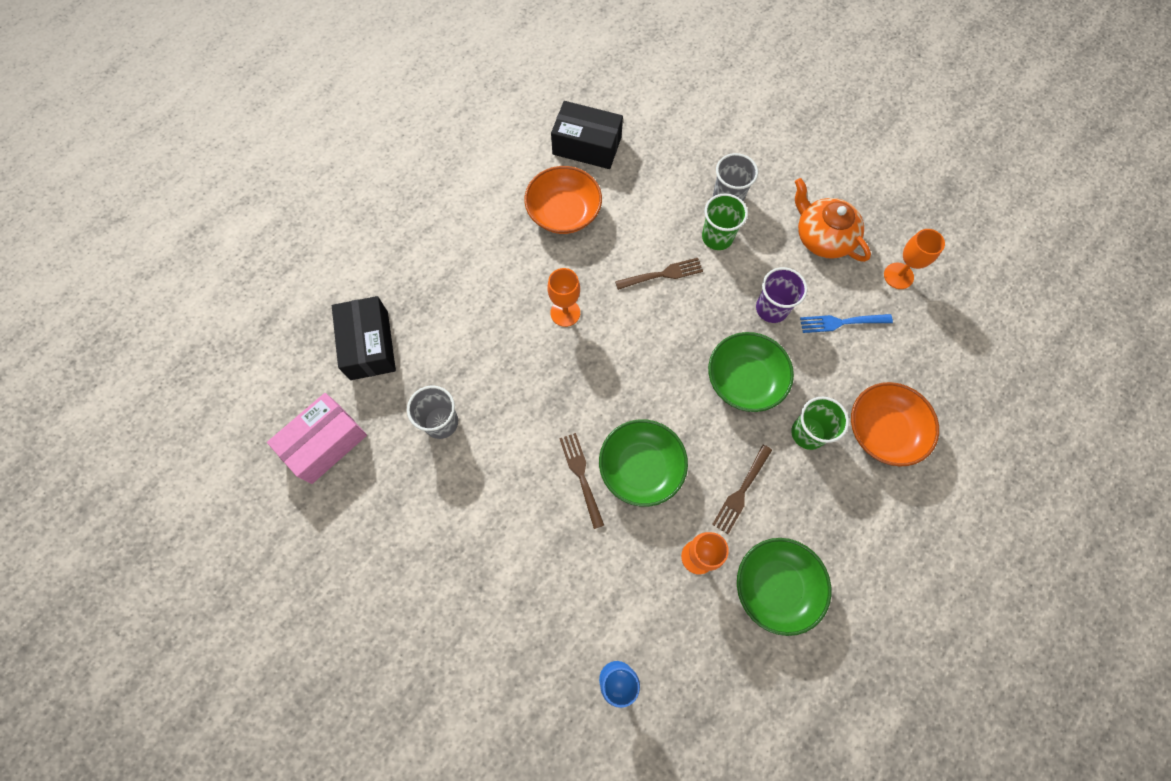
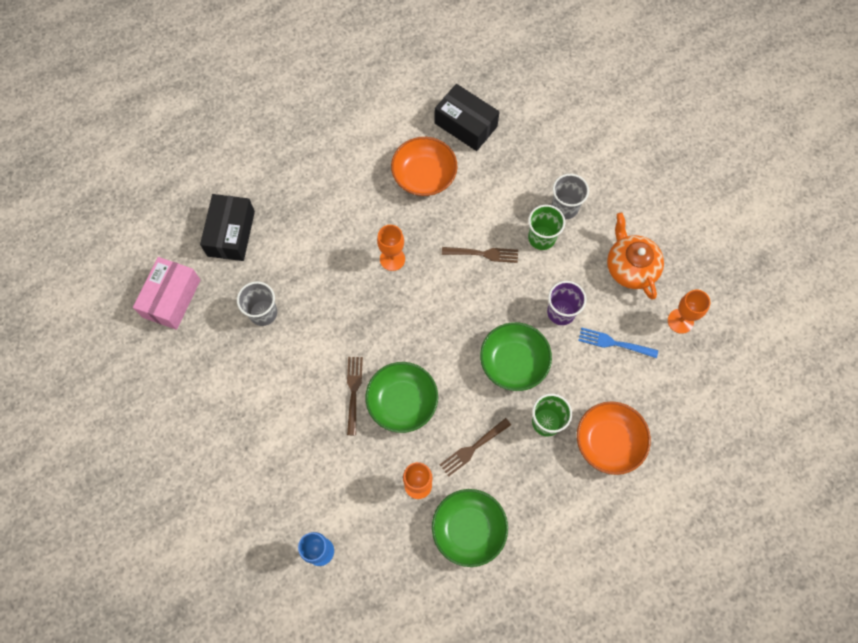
camera: 20 degrees right, 0 degrees up
(325, 443) = (171, 298): pink box -> pink box turned 45 degrees counterclockwise

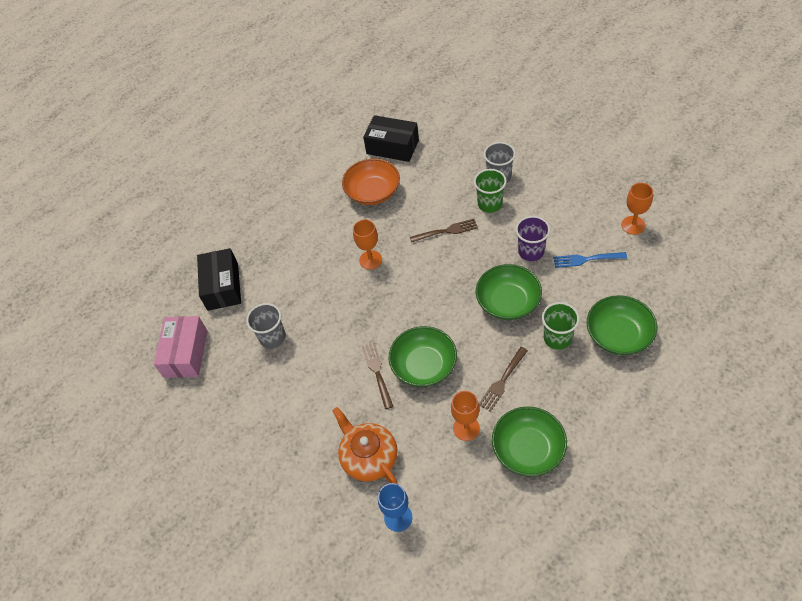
camera: 10 degrees left, 15 degrees down
(609, 441) = (618, 335): orange bowl -> green bowl
(630, 267) = (573, 200): orange teapot -> orange teapot (369, 457)

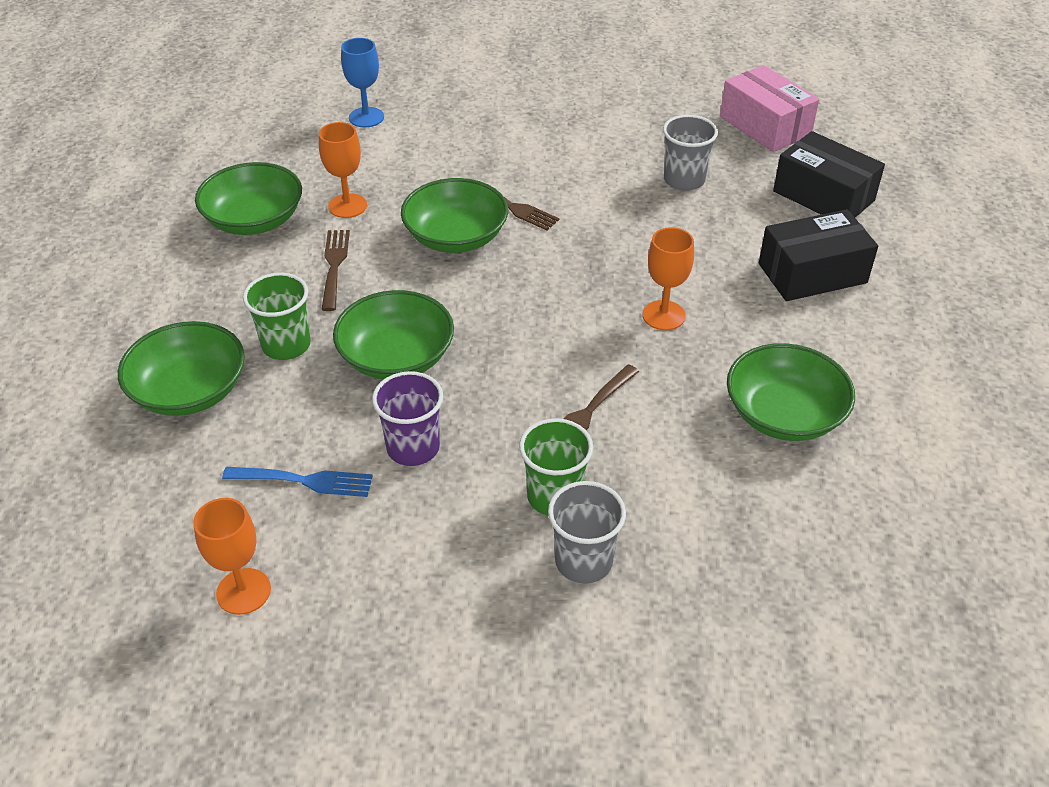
camera: 135 degrees right, 10 degrees down
(369, 457) = (442, 141): orange teapot -> none
(373, 192) = (784, 414): orange bowl -> green bowl
(392, 147) = (854, 517): black box -> black box (812, 273)
(586, 259) = (304, 481): blue fork -> blue fork turned 45 degrees clockwise

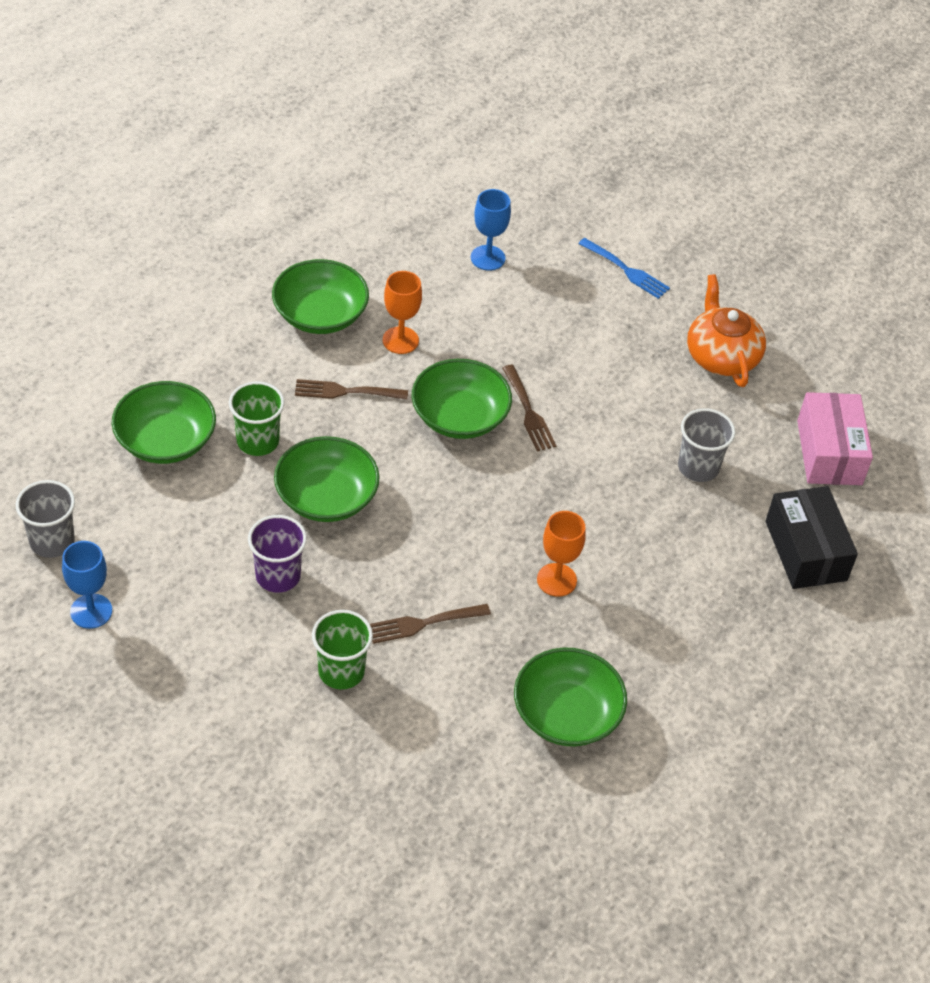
camera: 30 degrees right, 5 degrees up
(243, 591) = (91, 611): orange goblet -> blue goblet
(304, 481) = (187, 556): blue fork -> blue fork (626, 270)
(334, 266) = (346, 391): brown fork -> brown fork turned 120 degrees counterclockwise
(583, 561) = (318, 728): grey cup -> grey cup (52, 541)
(619, 101) = (721, 356): none -> orange teapot
(812, 273) = (716, 614): black box -> none

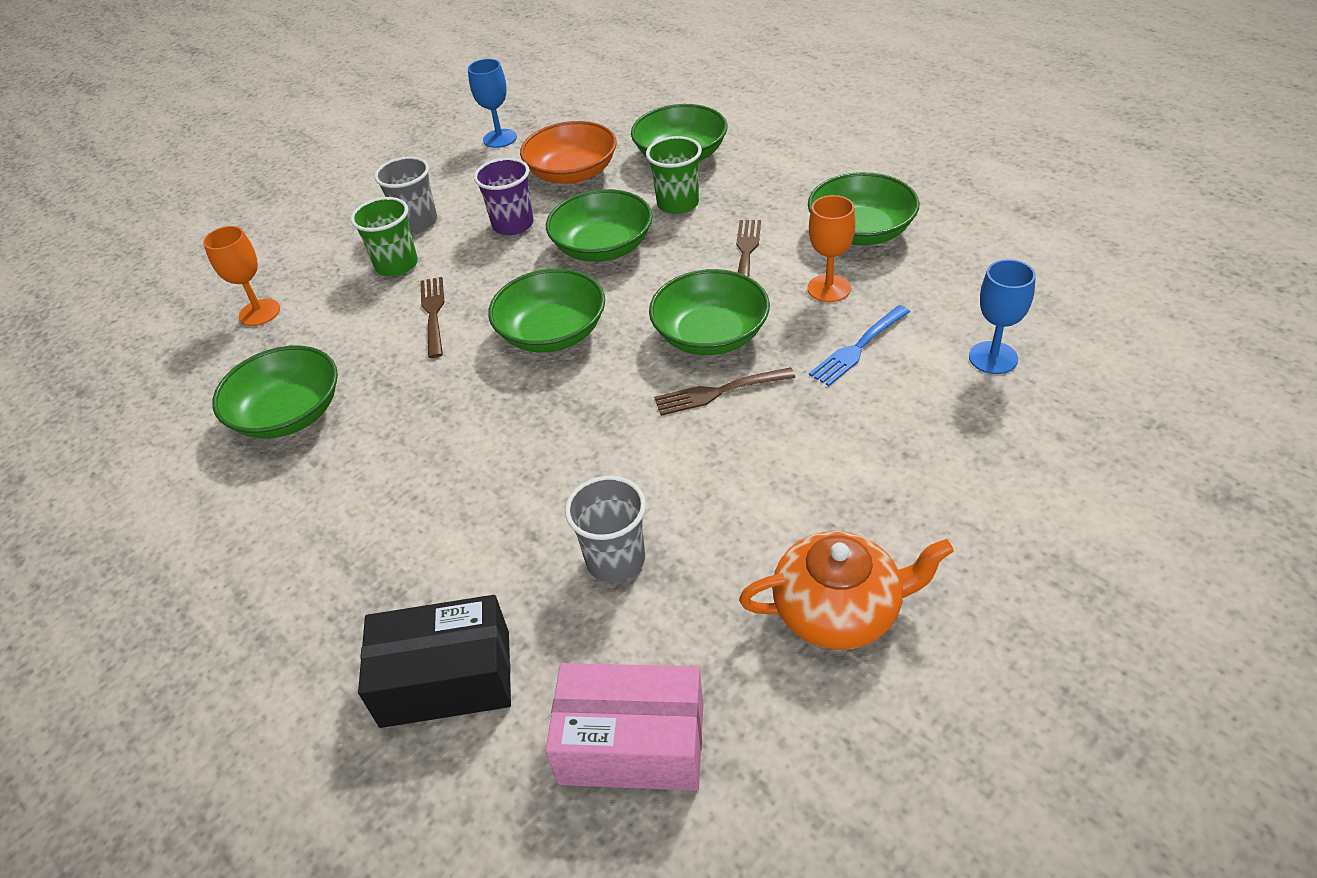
camera: 105 degrees right, 5 degrees down
(52, 541) = (574, 115): grey cup -> grey cup (417, 222)
(183, 532) = (572, 173): none -> orange bowl
(455, 525) = (552, 333): none -> green bowl
(556, 580) = (461, 411): orange goblet -> orange goblet (259, 312)
(626, 270) = (1009, 502): blue fork -> blue fork (858, 348)

